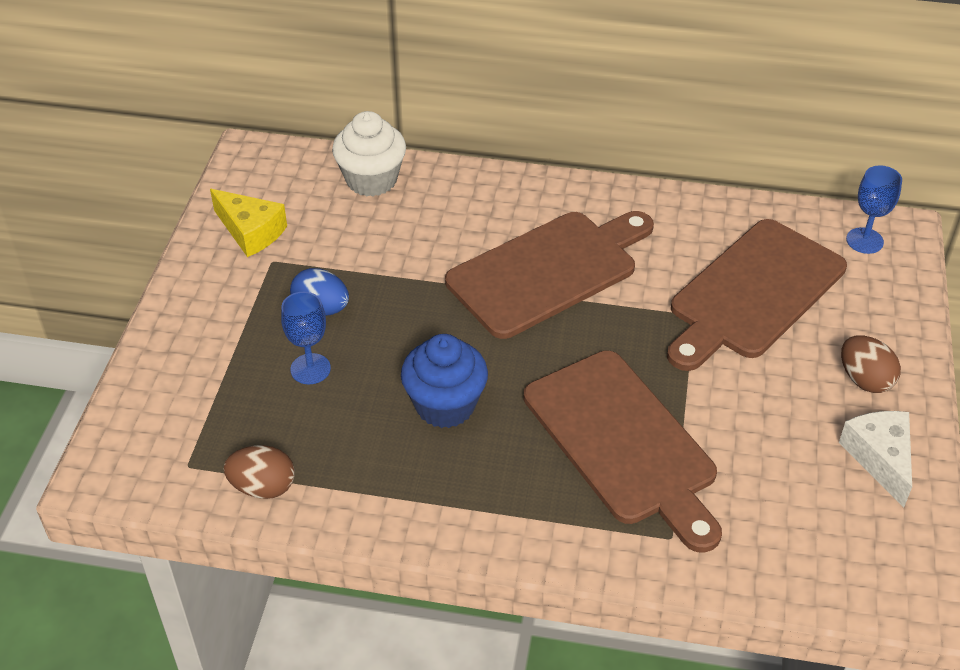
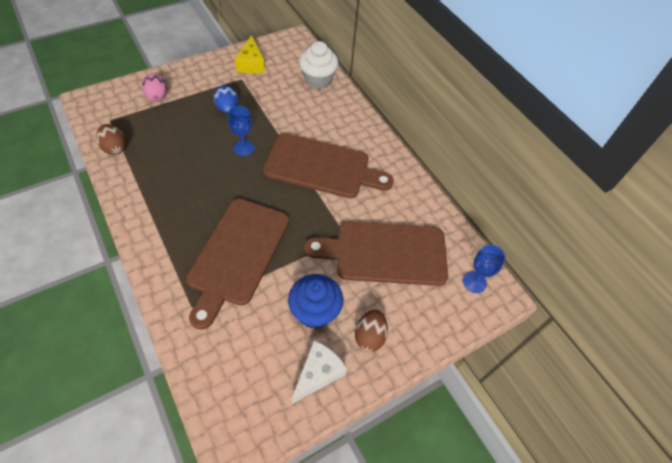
camera: 45 degrees right, 10 degrees up
(199, 379) = (157, 97): none -> pink egg
(310, 369) = (191, 124): blue goblet -> blue goblet (244, 148)
(445, 405) = (207, 178): blue cupcake -> blue cupcake (315, 312)

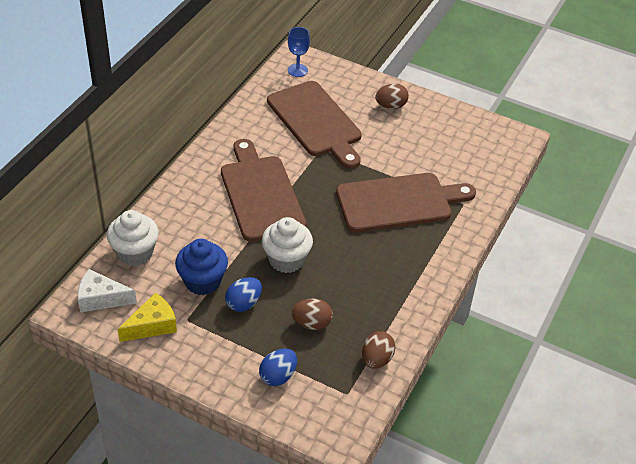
camera: 120 degrees left, 10 degrees down
(157, 97) = (278, 376): pink egg -> blue egg
(178, 132) = (311, 323): none -> brown egg
(244, 148) = (286, 260): blue goblet -> white cupcake
(315, 312) = (400, 139): blue cupcake -> blue cupcake (202, 281)
(318, 373) = (440, 119): white cheese -> white cheese (101, 299)

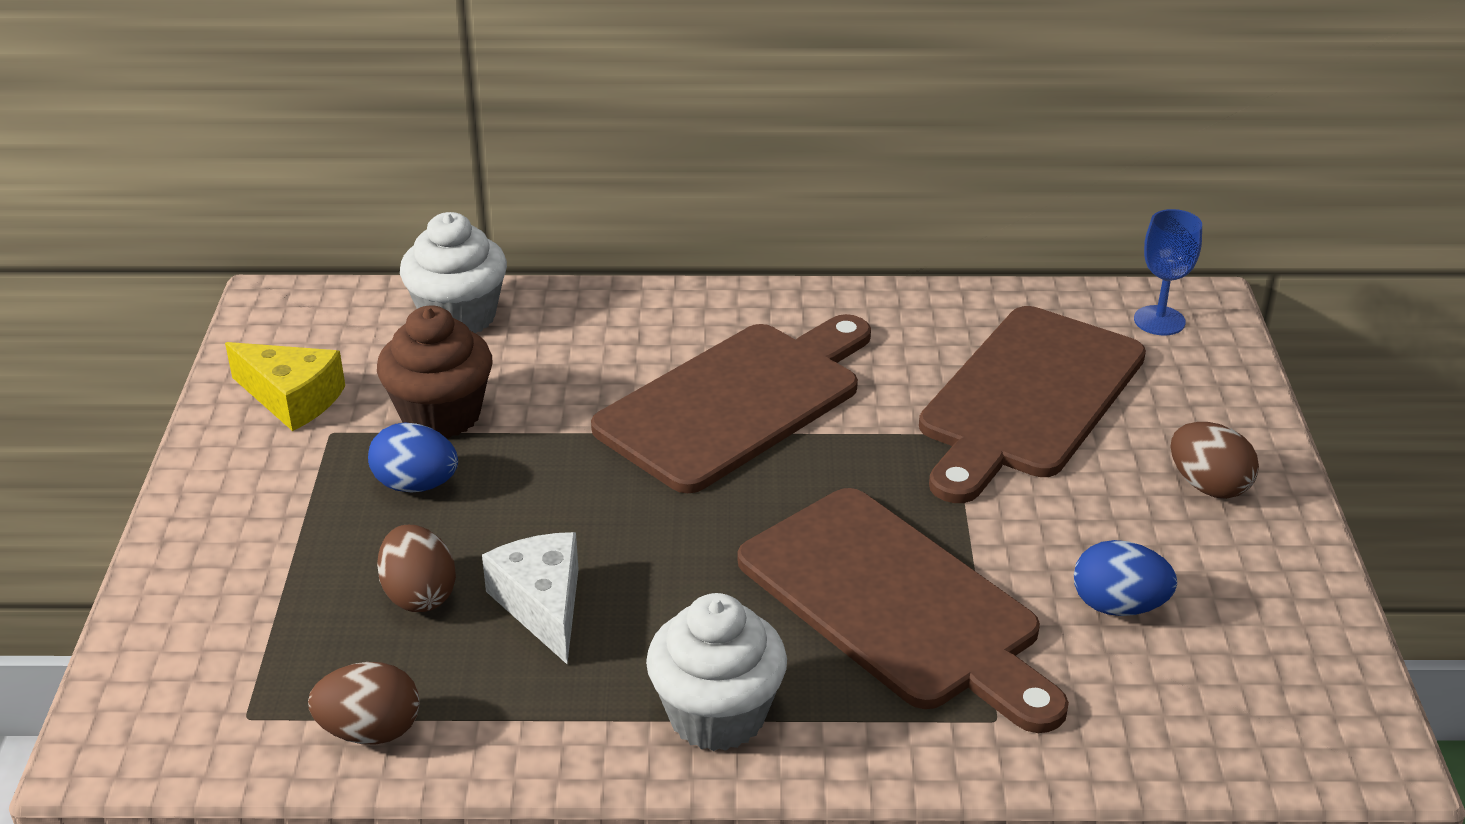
camera: 65 degrees right, 10 degrees down
(101, 299) = (323, 323): white cheese -> white cheese (542, 605)
(202, 281) = (441, 415): blue cupcake -> brown cupcake
(278, 376) = (245, 598): blue egg -> blue egg (1118, 606)
(286, 260) = (577, 499): white cupcake -> white cupcake (717, 715)

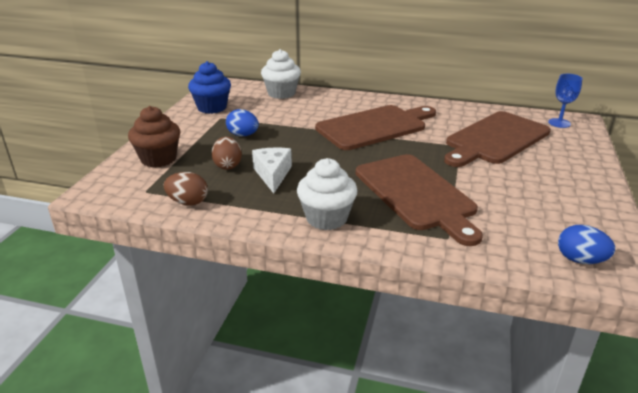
camera: 15 degrees right, 5 degrees down
(292, 398) = (212, 107): yellow cheese -> blue cupcake
(441, 415) = (262, 118): brown cupcake -> brown cupcake (158, 159)
(1118, 606) = (516, 208): blue egg -> blue egg (580, 260)
(1208, 486) = (568, 175): brown egg -> none

